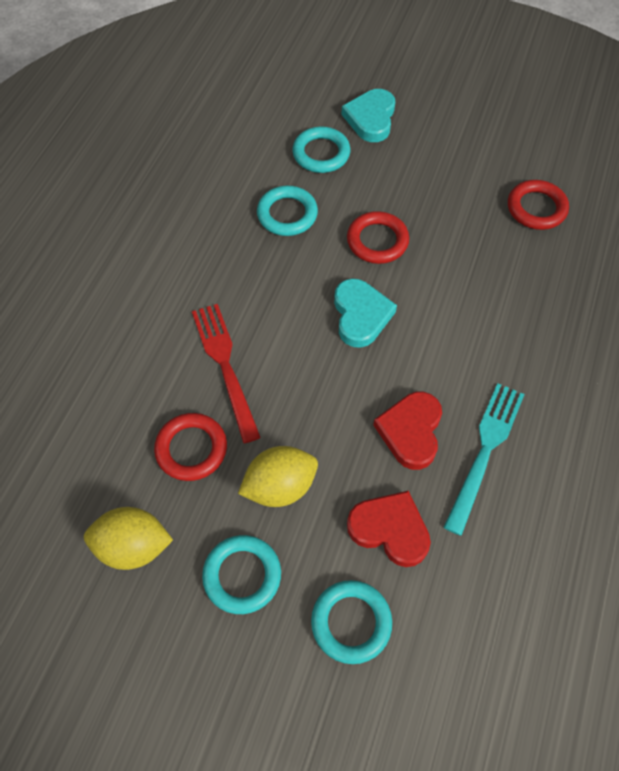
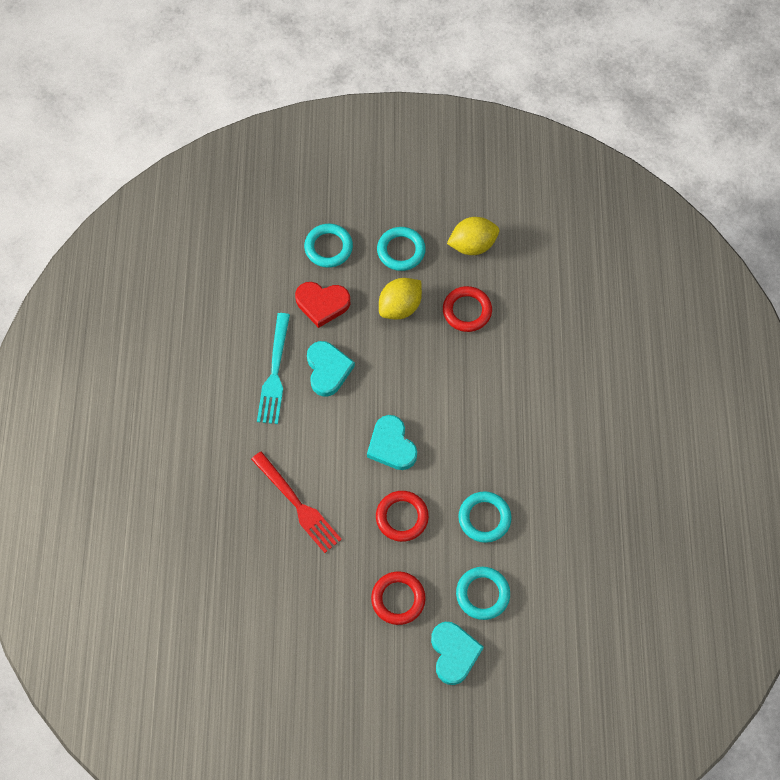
camera: 160 degrees right, 5 degrees up
(225, 365) = (473, 374): red fork -> red fork (298, 505)
(411, 431) = (328, 370): red heart -> turquoise heart
(536, 208) = (279, 598): red ring -> red ring (398, 599)

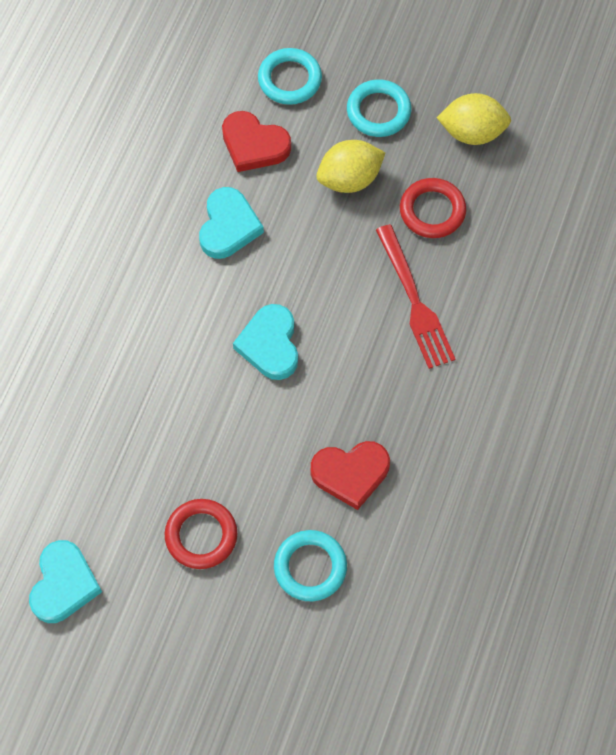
camera: 20 degrees right, 0 degrees up
(275, 373) = (161, 210): turquoise fork -> none
(298, 505) = (125, 378): red fork -> red fork (415, 302)
(402, 517) = (247, 437): red ring -> none
(454, 653) = (244, 628): turquoise heart -> turquoise heart (64, 584)
(484, 518) = (350, 474): turquoise ring -> red heart

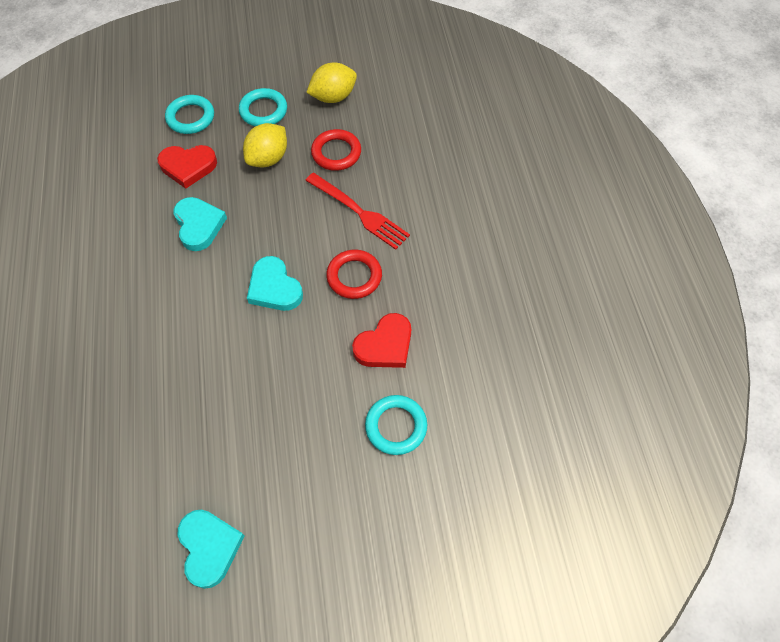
camera: 30 degrees left, 5 degrees down
(201, 535) = (300, 448): red ring -> red ring (354, 276)

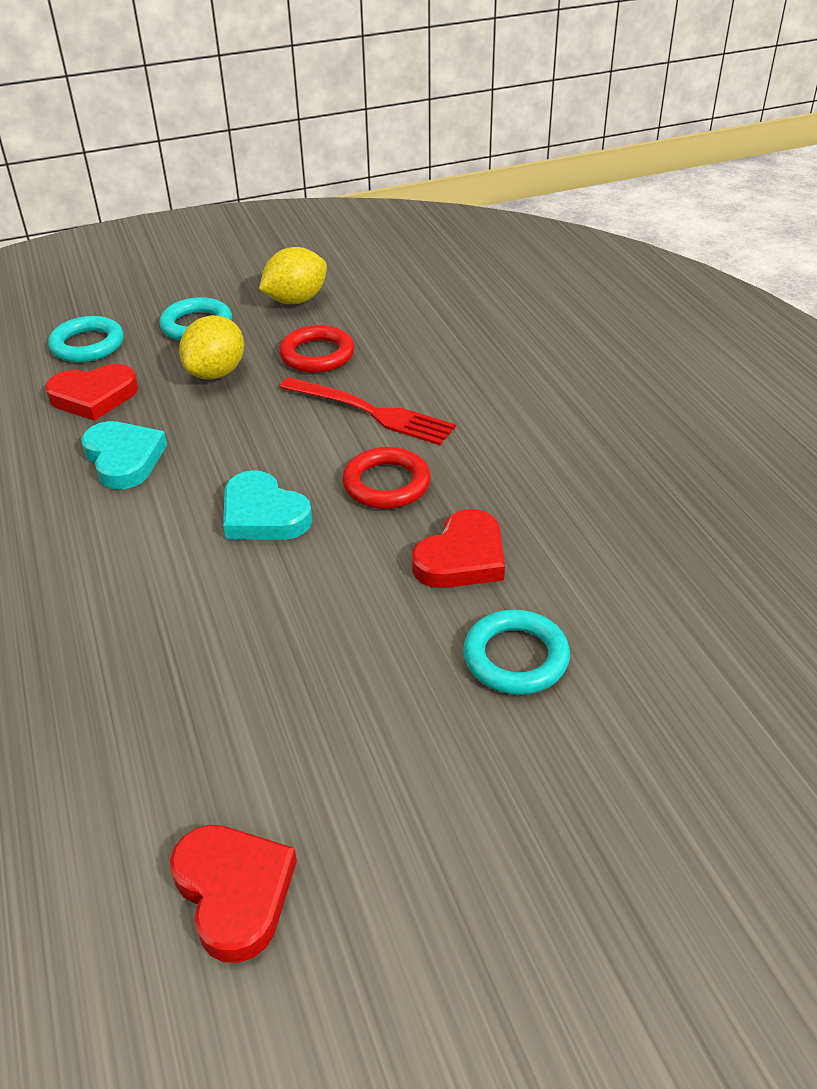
camera: 10 degrees left, 20 degrees down
(209, 547) = (234, 892): turquoise heart -> red heart

